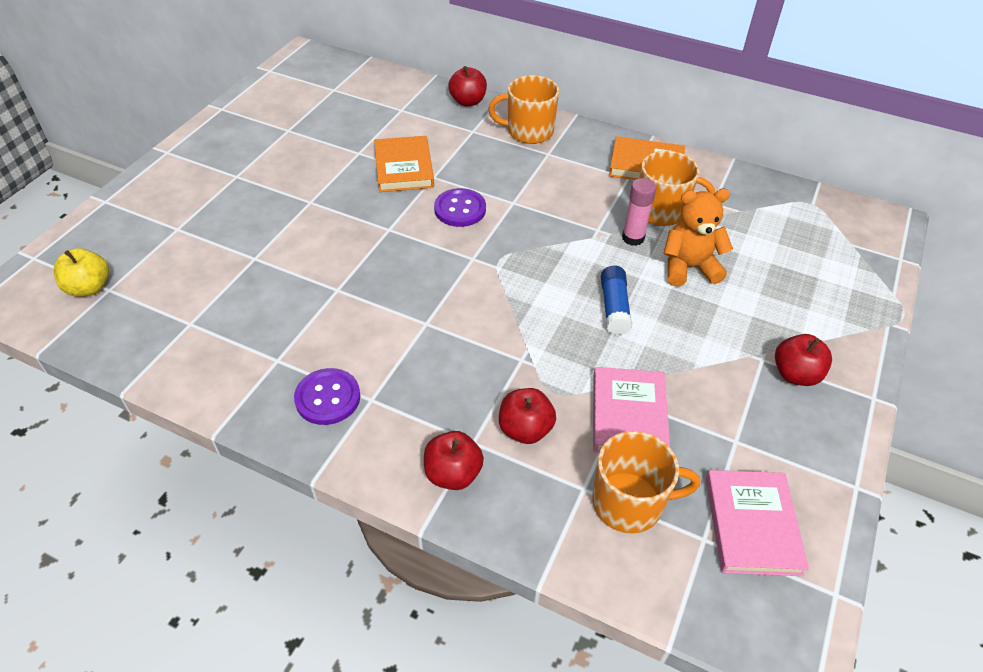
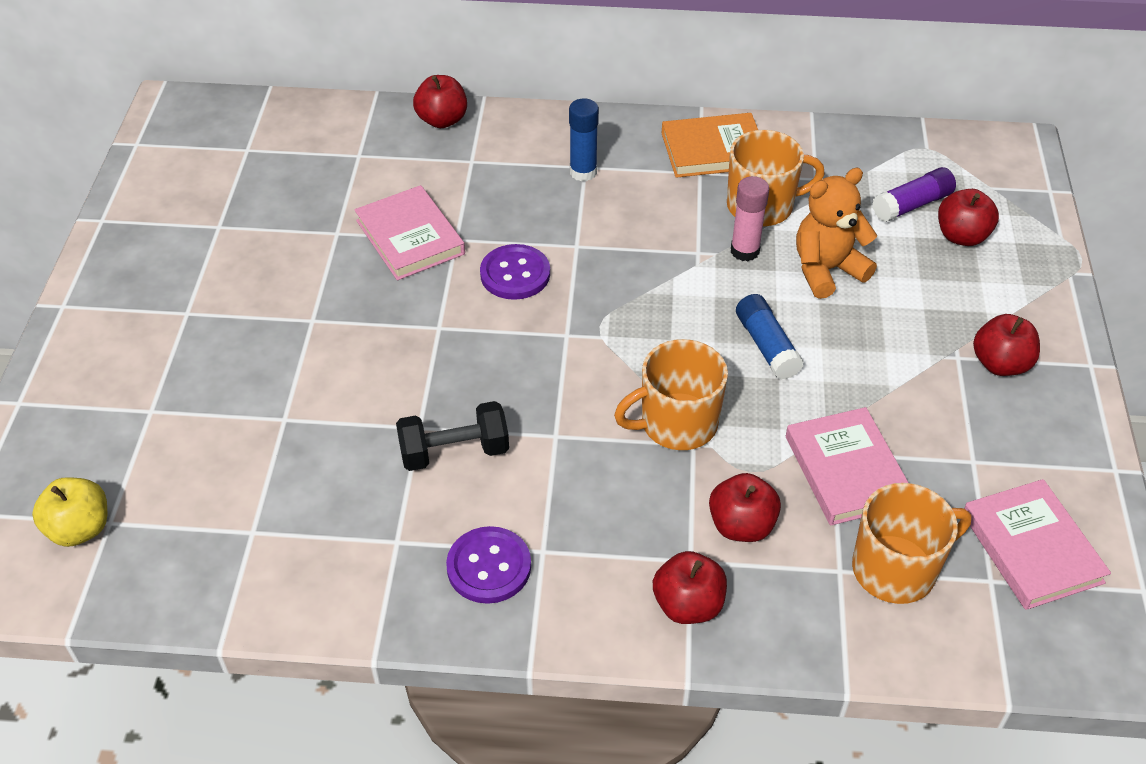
camera: 20 degrees left, 0 degrees up
(350, 313) = (454, 452): none -> black dumbbell
(404, 168) = (410, 237): orange book -> pink book
(528, 131) = (544, 142): orange mug -> orange mug (677, 423)
(544, 156) = (583, 172): none -> blue glue stick
(780, 240) = (912, 205): none -> purple glue stick
(809, 272) = (961, 236): none -> red apple

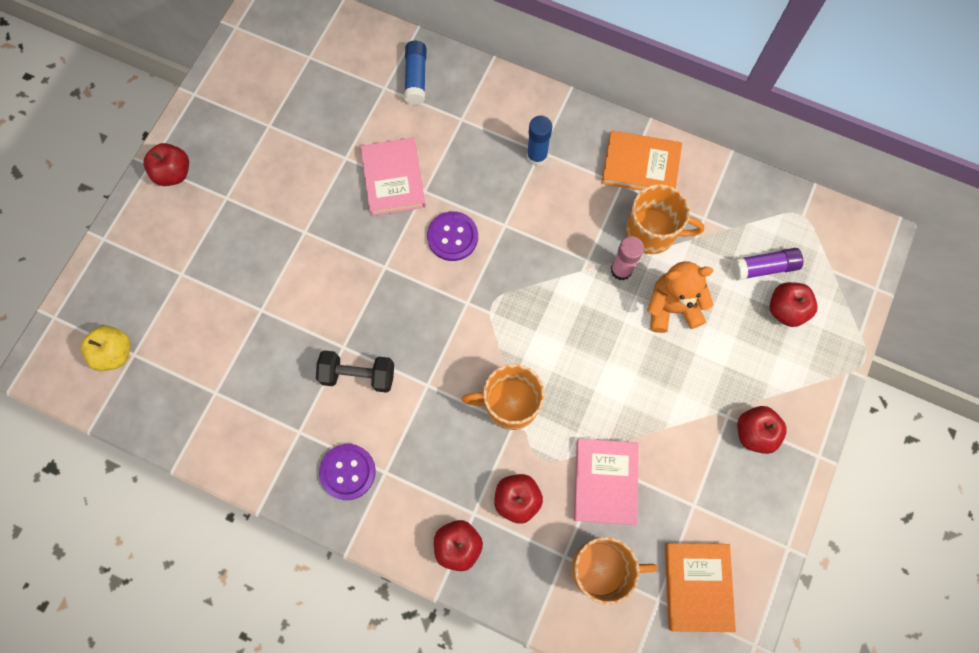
camera: 20 degrees right, 25 degrees up
(442, 120) = (455, 71): red apple -> red apple (174, 173)
(766, 346) = (598, 360): blue glue stick -> blue glue stick (416, 78)
(1031, 548) = (697, 586): pink book -> orange book

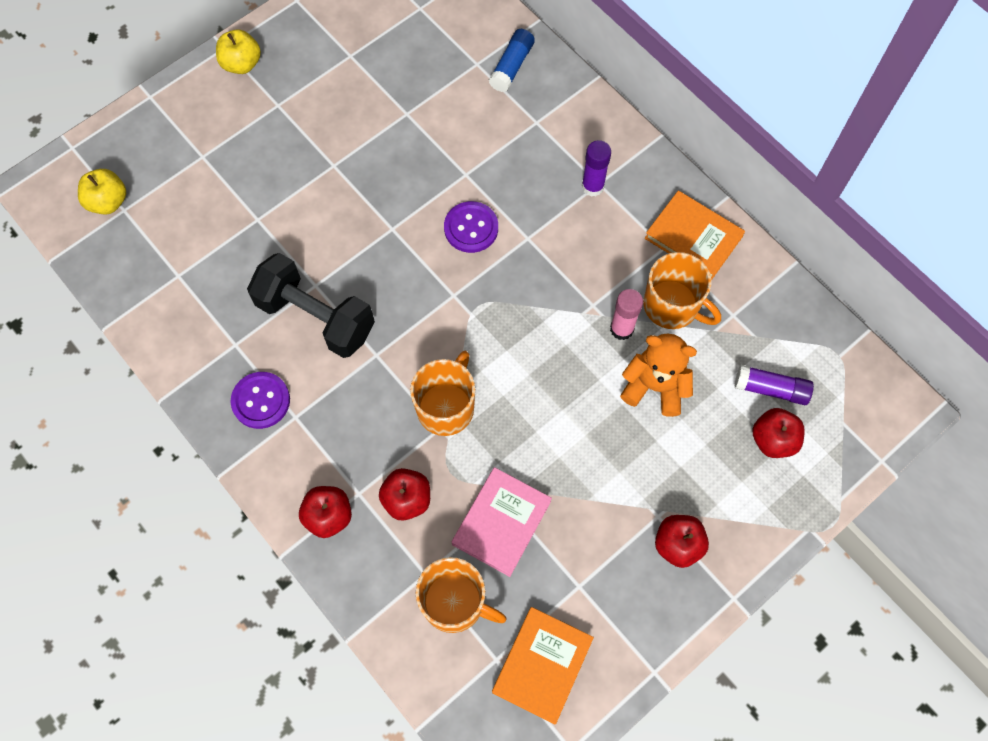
camera: 25 degrees right, 5 degrees down
(174, 173) = (242, 64): red apple -> yellow apple
(358, 375) = (316, 317): black dumbbell -> black dumbbell, size x1.55
(393, 179) = (442, 151): pink book -> none
(510, 404) = (446, 407): orange mug -> orange mug turned 90 degrees clockwise
(537, 156) = (592, 186): blue glue stick -> purple glue stick

